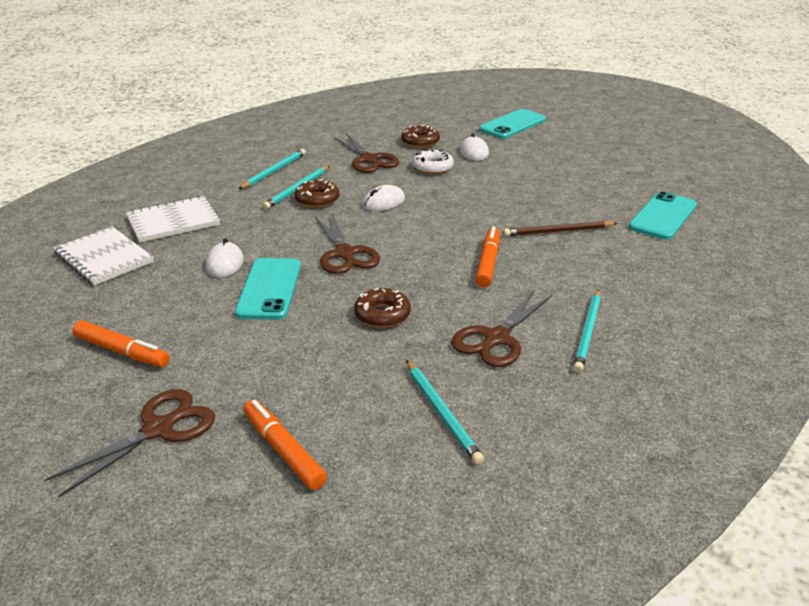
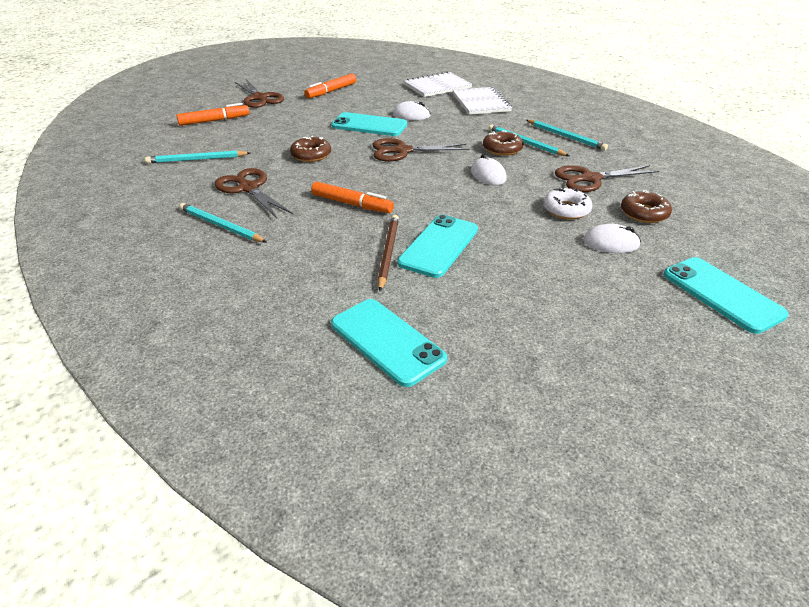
camera: 105 degrees right, 5 degrees up
(529, 212) = (439, 246): none -> turquoise phone

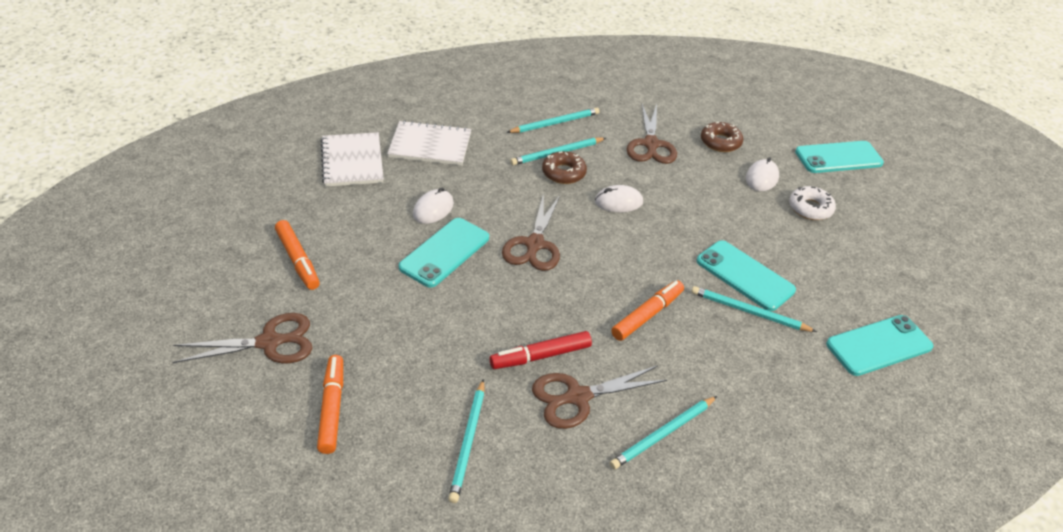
camera: 75 degrees left, 5 degrees up
(284, 170) = (540, 356): none -> red marker
(311, 155) = (508, 323): brown donut -> none
(388, 253) = (749, 312): brown pencil -> turquoise pencil
(566, 210) = (702, 180): white donut -> white donut (810, 208)

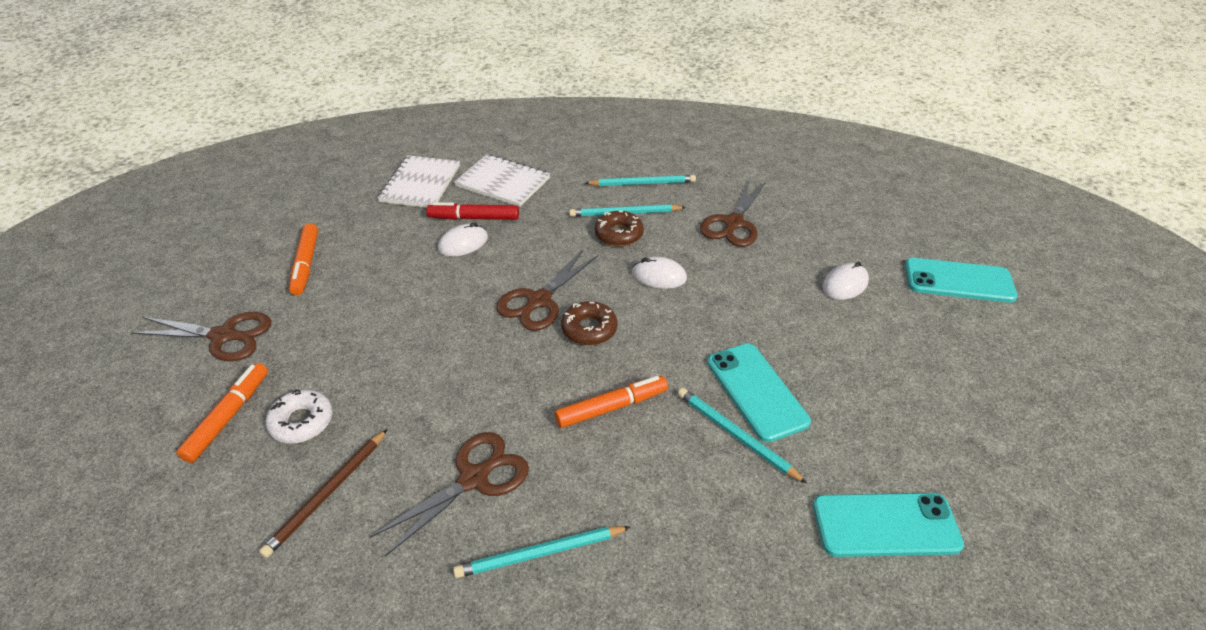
camera: 25 degrees right, 0 degrees up
(444, 252) = (444, 288): turquoise phone -> none
(468, 442) = (328, 493): turquoise pencil -> brown pencil
(540, 356) = (465, 421): red marker -> red marker (474, 218)
(578, 397) = (474, 479): brown scissors -> brown scissors turned 135 degrees clockwise
(720, 142) = (817, 236): brown donut -> brown donut (589, 329)
(810, 208) = (887, 332): white donut -> white donut (302, 422)

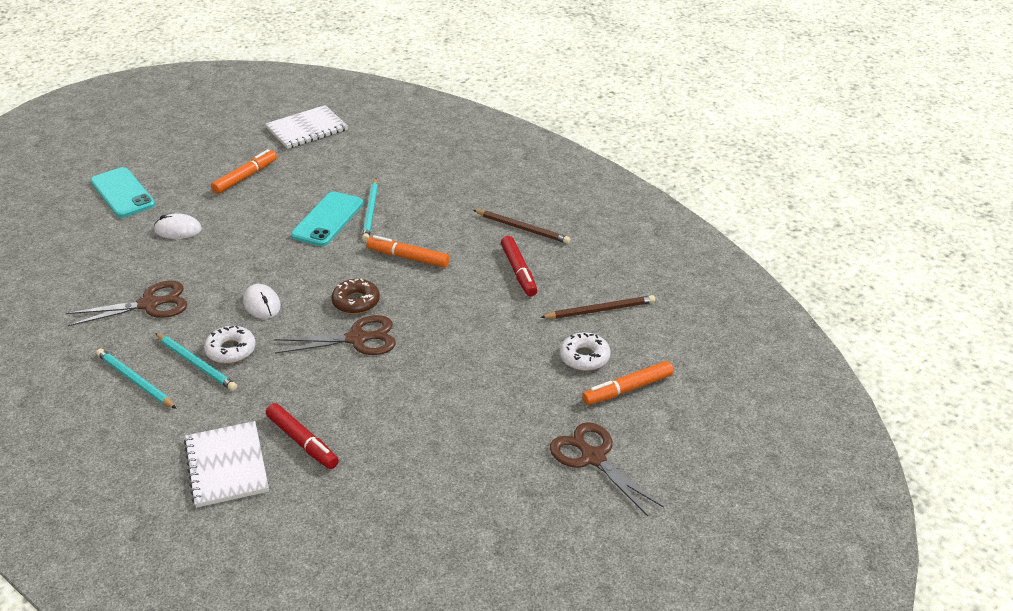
camera: 135 degrees left, 5 degrees down
(306, 264) = (480, 489): orange marker -> orange marker (245, 177)
(420, 184) = (291, 520): white notebook -> white notebook (307, 129)
(463, 243) = (342, 422): white mouse -> none
(474, 479) = (518, 271): brown scissors -> red marker
(541, 553) = (522, 228): turquoise pencil -> brown pencil
(619, 234) = (231, 350): brown donut -> white donut
(885, 525) = (369, 154): turquoise phone -> none

